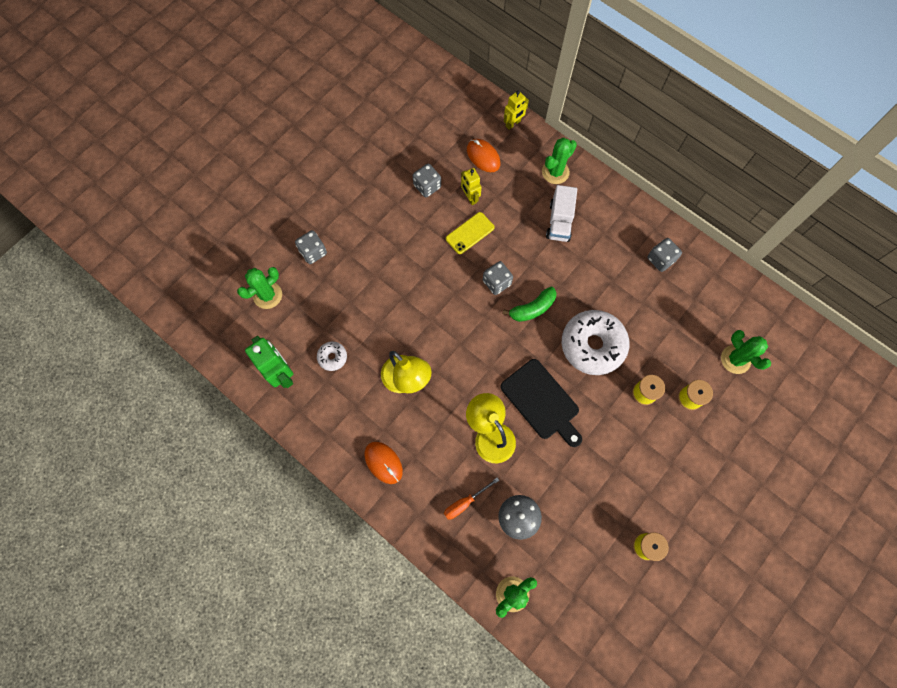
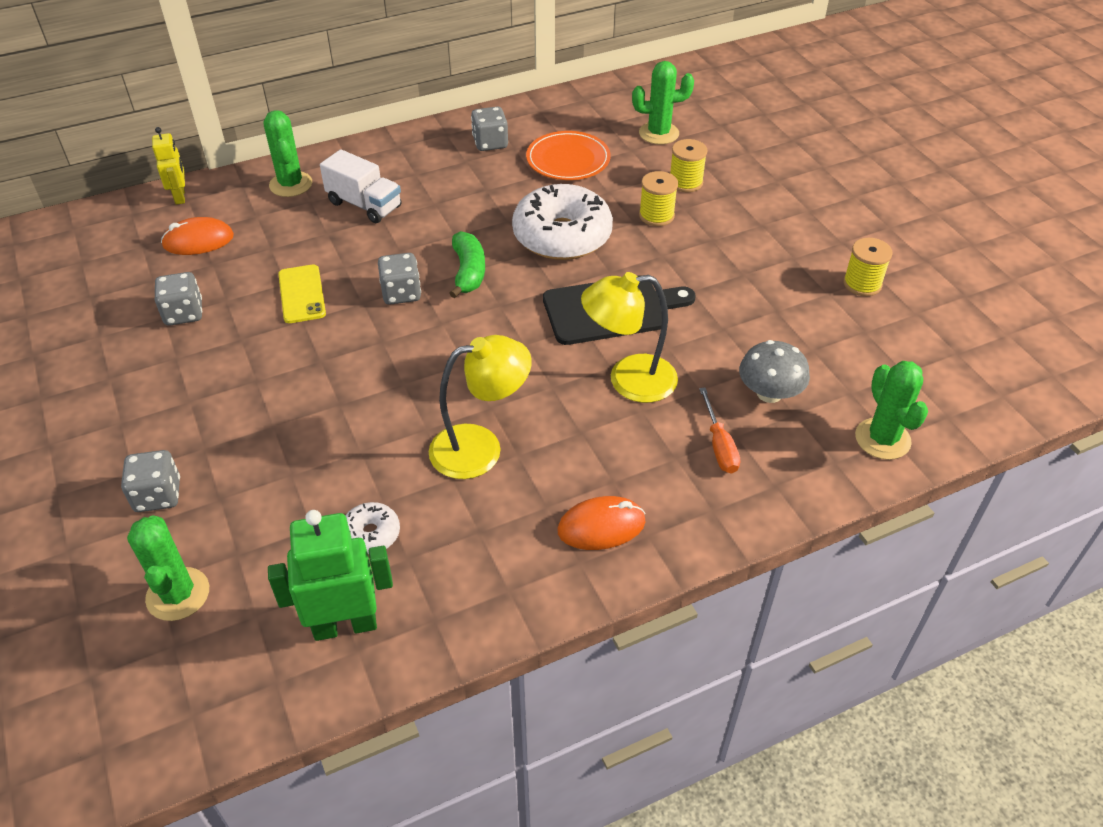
camera: 65 degrees left, 25 degrees down
(470, 197) = (247, 275): yellow robot -> none
(671, 314) = (568, 159): none -> orange plate

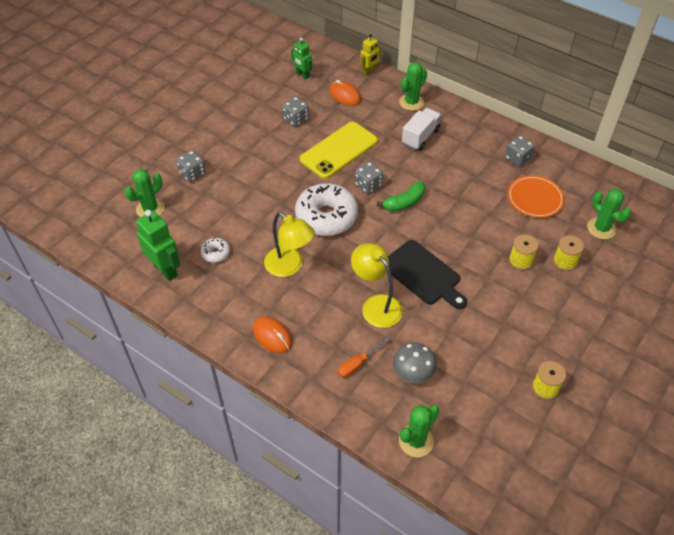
camera: 60 degrees right, 5 degrees up
(97, 266) = (302, 75): none -> green robot
(302, 294) = (339, 150): yellow phone -> yellow phone, size x1.76
(364, 205) = (420, 137): white truck -> white truck turned 150 degrees counterclockwise
(562, 236) = (465, 227): white donut -> white donut (326, 217)

